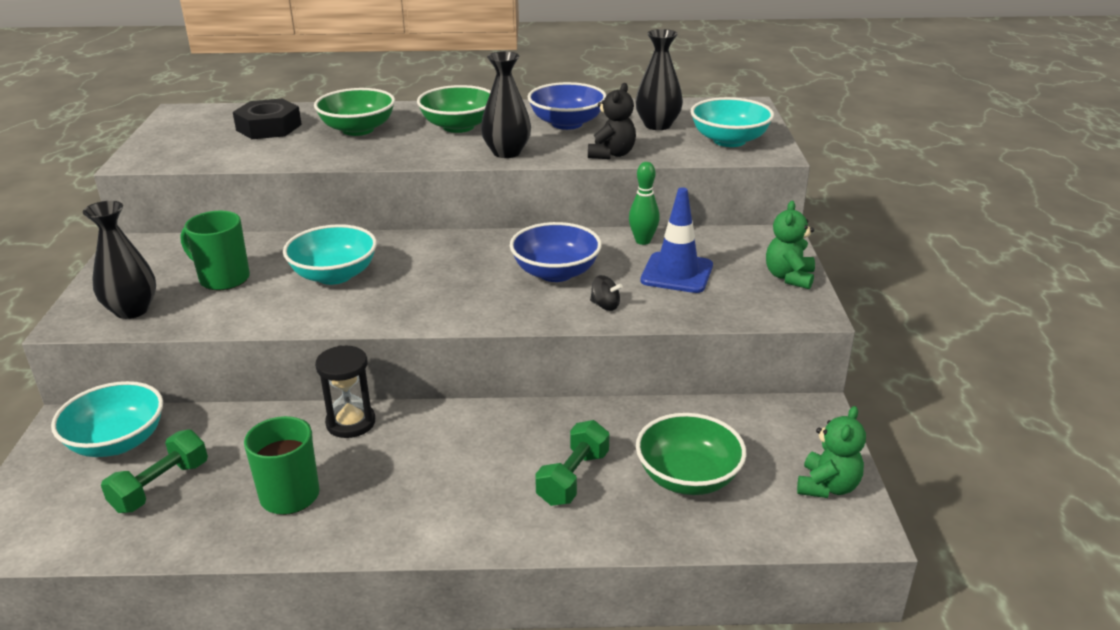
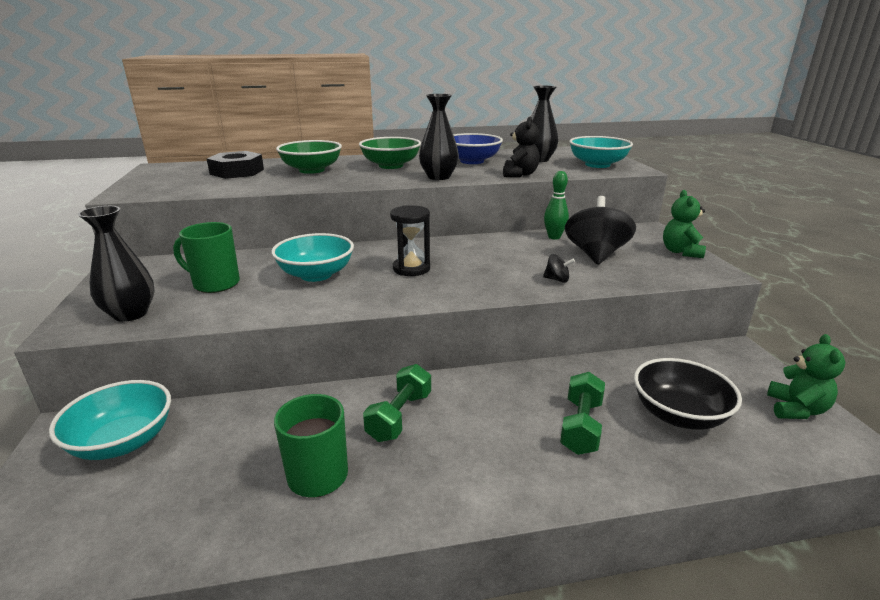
camera: 10 degrees left, 5 degrees down
(161, 486) = (176, 483): green dumbbell -> green dumbbell (399, 416)
(351, 423) = (355, 399): black hourglass -> black hourglass (411, 268)
(555, 273) = (501, 261): blue bowl -> none
(677, 273) = (595, 255): blue traffic cone -> black spinning top
(688, 477) = (678, 415): green bowl -> black bowl

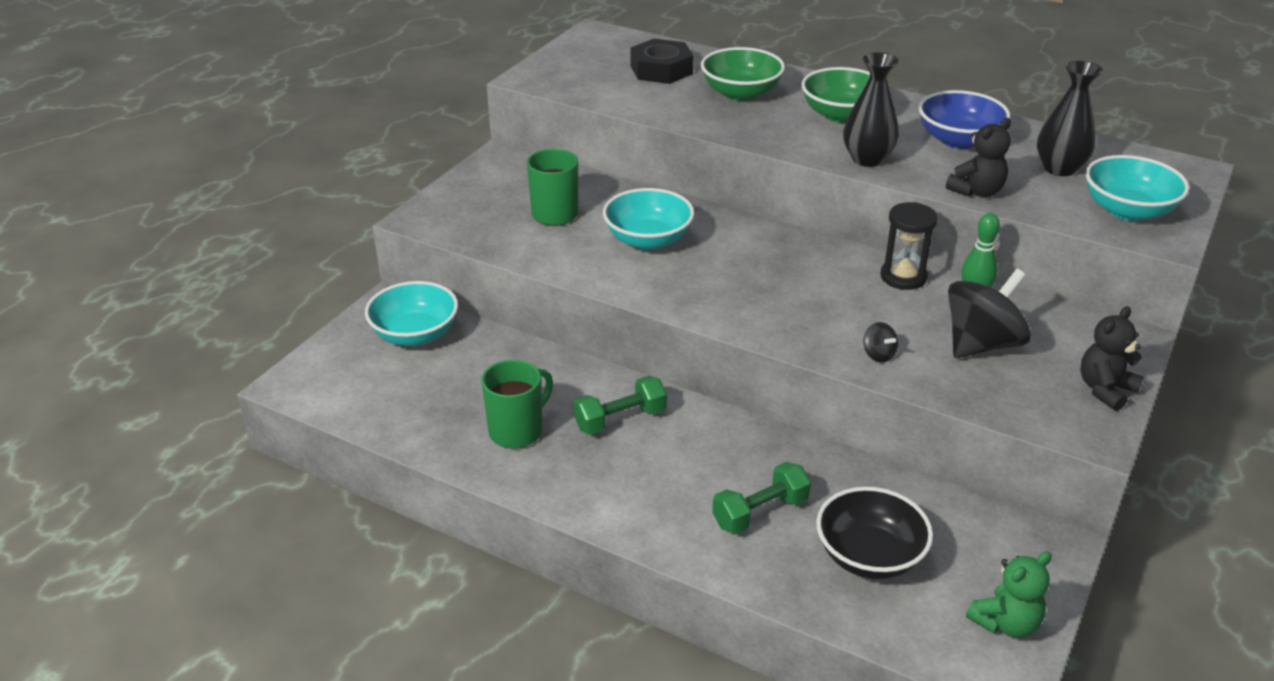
camera: 40 degrees right, 10 degrees up
(130, 314) = (466, 221): black vase -> none
(411, 268) = (746, 272): black hourglass -> black hourglass (903, 277)
(681, 252) = (1105, 390): green teddy bear -> black teddy bear

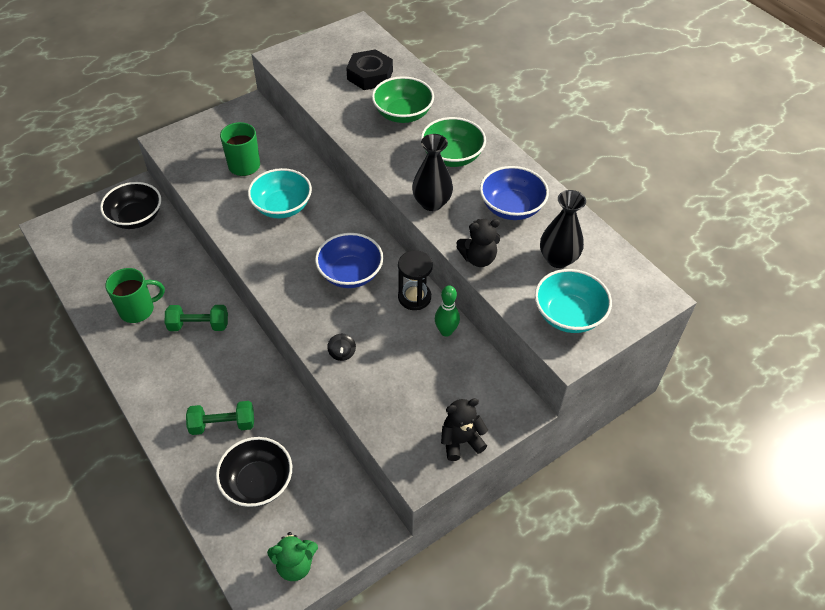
camera: 25 degrees right, 15 degrees up
(415, 334) = (136, 218): turquoise bowl -> black bowl
(803, 278) = (350, 273): none -> blue bowl
(981, 344) = (414, 372): black spinning top -> none

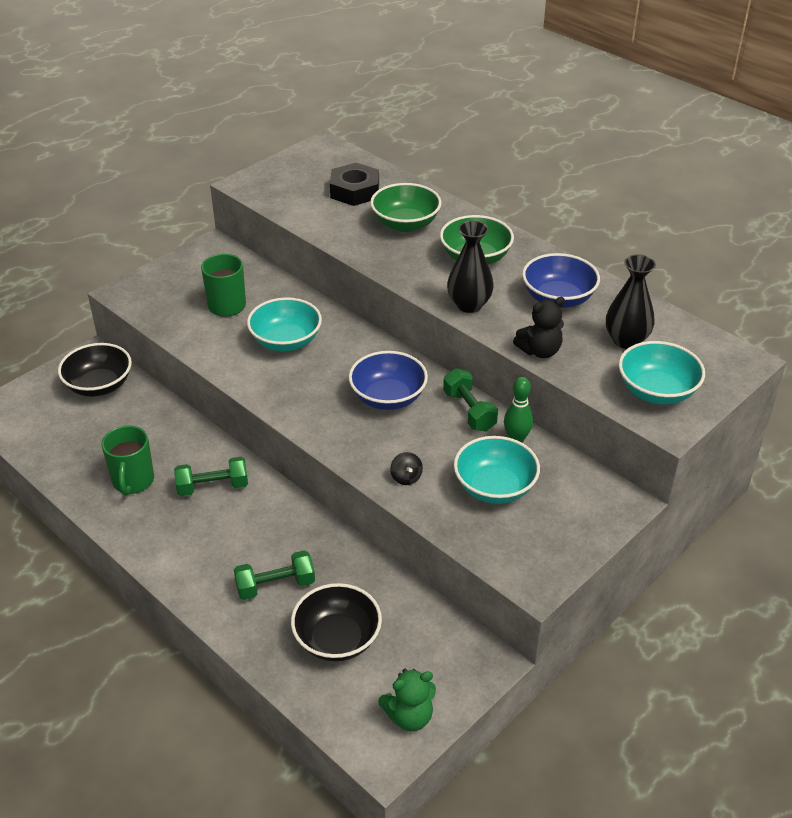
camera: 10 degrees left, 10 degrees down
(138, 310) = (133, 481): green mug -> green mug turned 120 degrees clockwise
(413, 375) = (494, 487): none -> turquoise bowl
(414, 297) = (469, 411): black hourglass -> green dumbbell
(461, 441) = (570, 544): black teddy bear -> none

